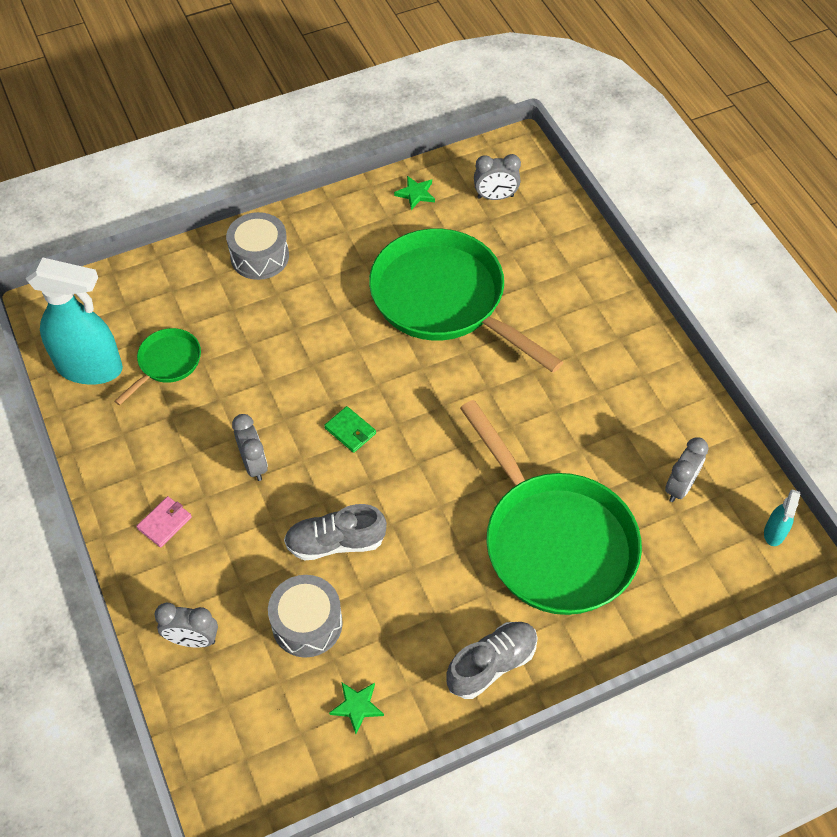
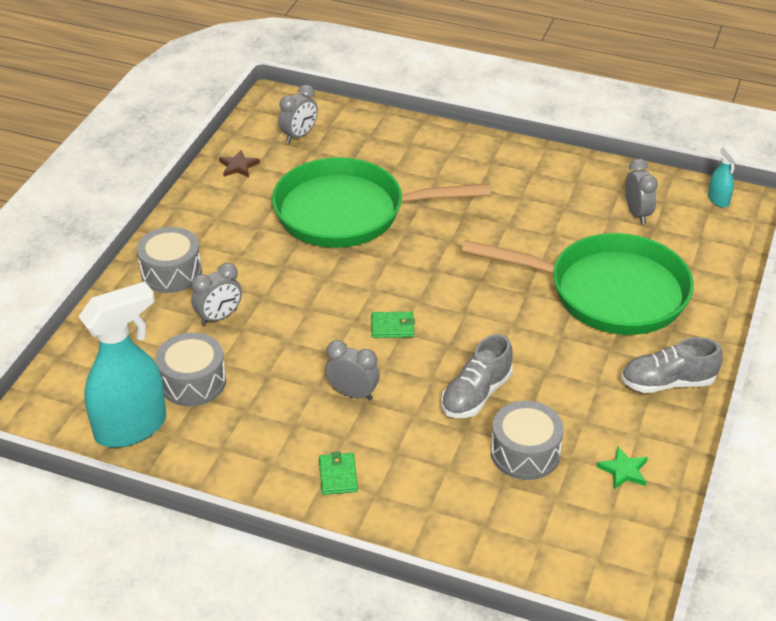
camera: 45 degrees left, 15 degrees down
(165, 523) = (338, 475): pink wallet -> green wallet
(167, 363) = (193, 382): green pan -> grey drum
(192, 639) = (462, 525): grey clock -> grey clock (219, 317)
(416, 194) = (238, 166): green star -> brown star
(491, 664) = (667, 383): grey shoe -> grey shoe turned 105 degrees counterclockwise

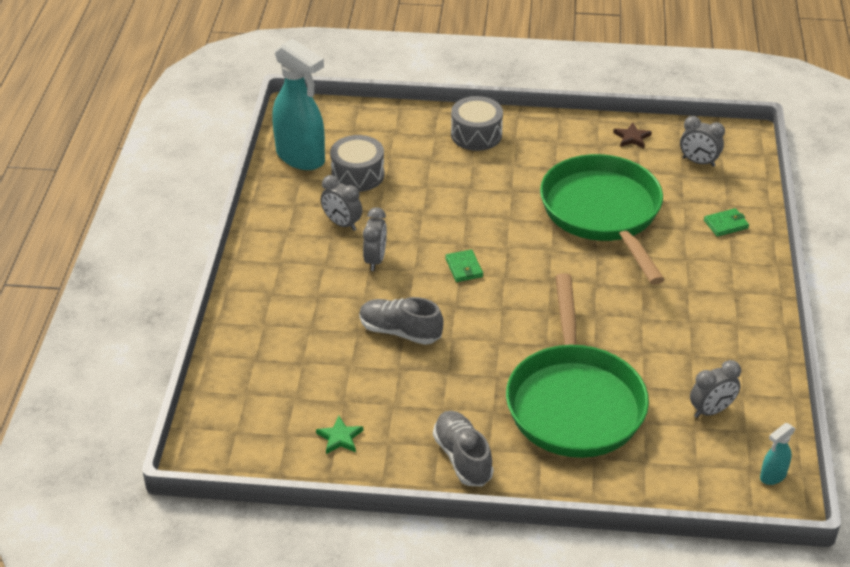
camera: 75 degrees right, 0 degrees up
(219, 317) = (435, 171): grey clock -> grey clock (342, 224)
(338, 475) = (284, 269): green wallet -> green wallet (726, 224)
(525, 453) = (341, 372): grey drum -> none

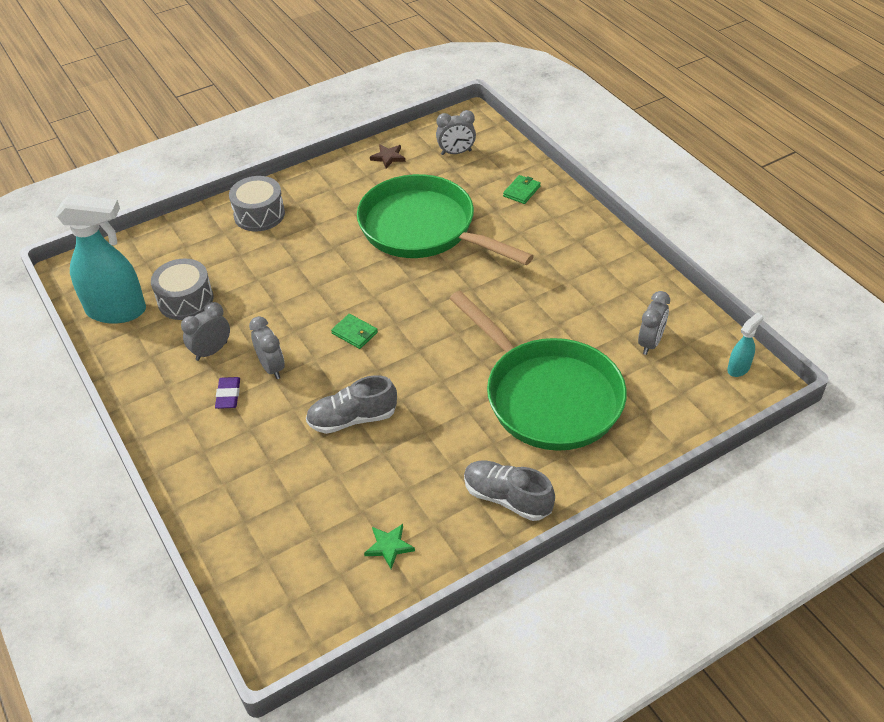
camera: 35 degrees left, 5 degrees up
(325, 263) = (228, 395): none -> purple eraser
(342, 224) = (211, 351): grey clock -> grey clock turned 135 degrees clockwise
(772, 476) = (738, 368): turquoise spray bottle -> turquoise spray bottle turned 150 degrees counterclockwise

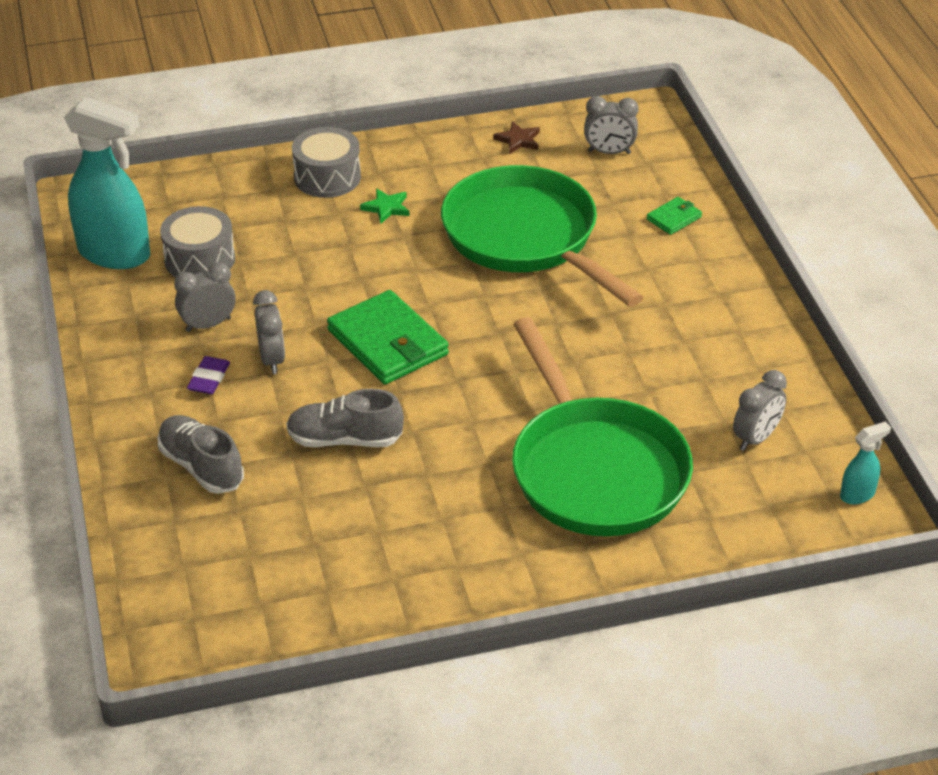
camera: 15 degrees right, 5 degrees down
(354, 333) = (387, 343): green wallet -> green wallet, size x2.12
(389, 546) = (330, 588): green star -> green star (386, 208)
(507, 498) = (493, 571): grey shoe -> grey shoe (201, 467)

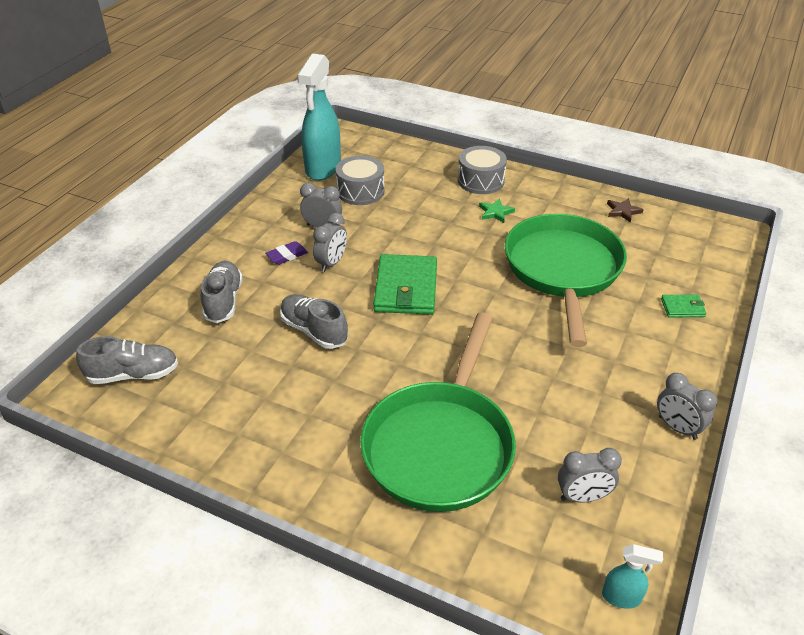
camera: 40 degrees right, 0 degrees up
(115, 254) = (323, 169): turquoise spray bottle -> turquoise spray bottle turned 45 degrees clockwise
(204, 595) = (133, 374): none -> grey shoe
(609, 152) = (679, 245): grey clock -> grey clock (677, 428)

